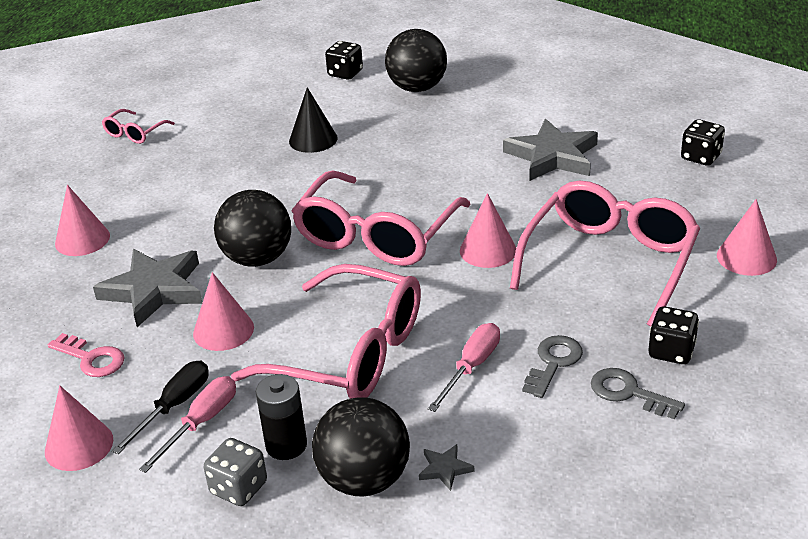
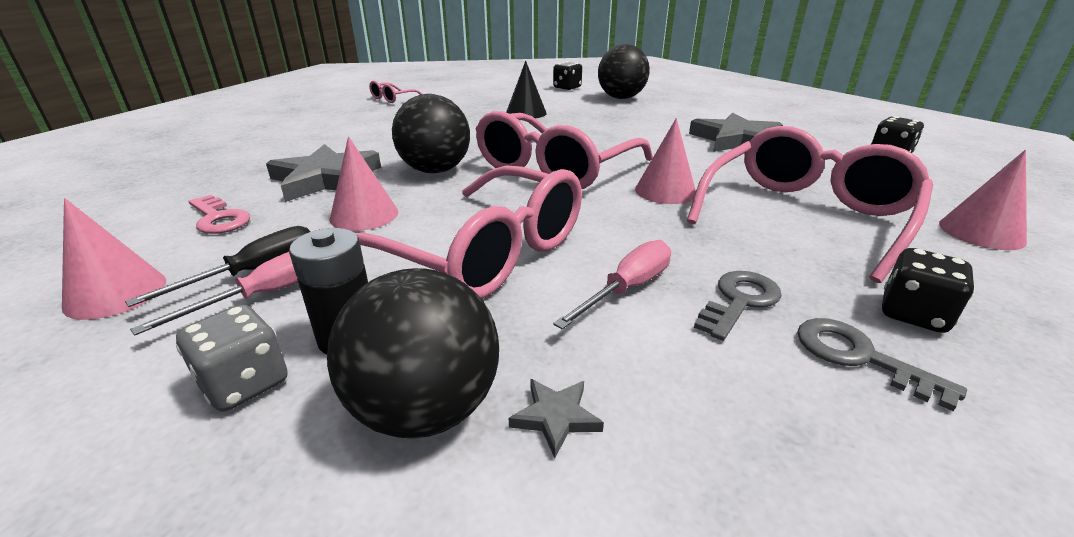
camera: 10 degrees right, 5 degrees down
(82, 239) = (299, 143): pink cone -> none

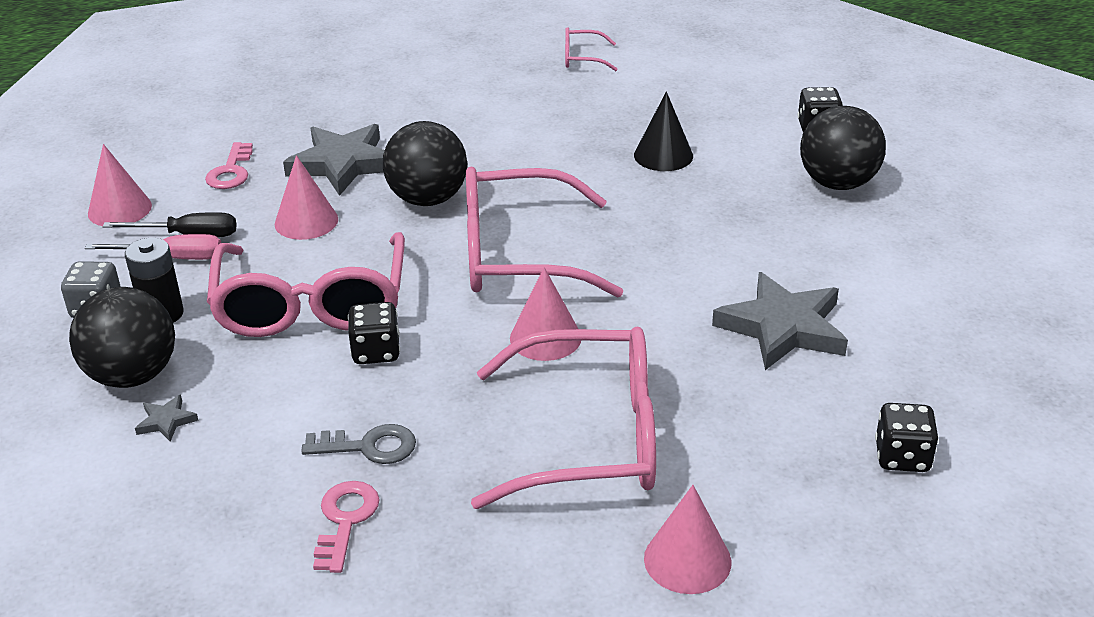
camera: 50 degrees right, 5 degrees up
(627, 289) = (331, 390): pink screwdriver -> none
(859, 357) = (345, 520): grey key -> pink key
(913, 314) = (441, 537): black dice -> black dice (376, 352)

